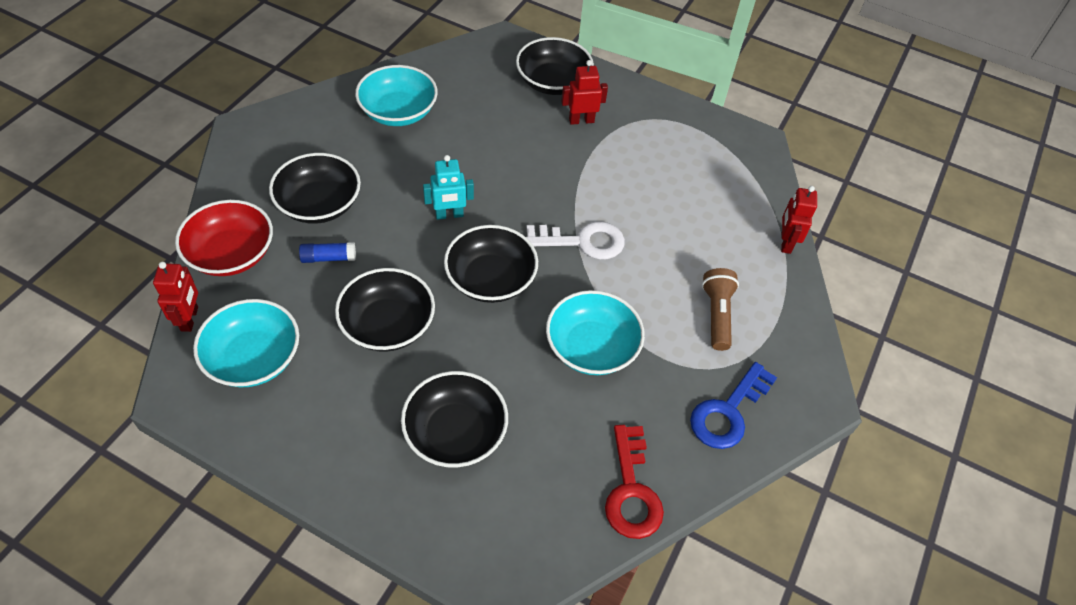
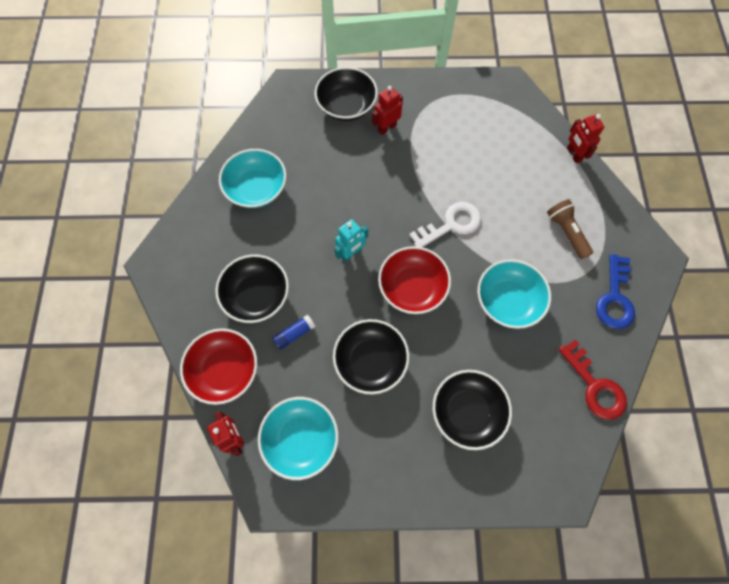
camera: 25 degrees left, 15 degrees up
(491, 279) = (412, 287): black bowl -> red bowl

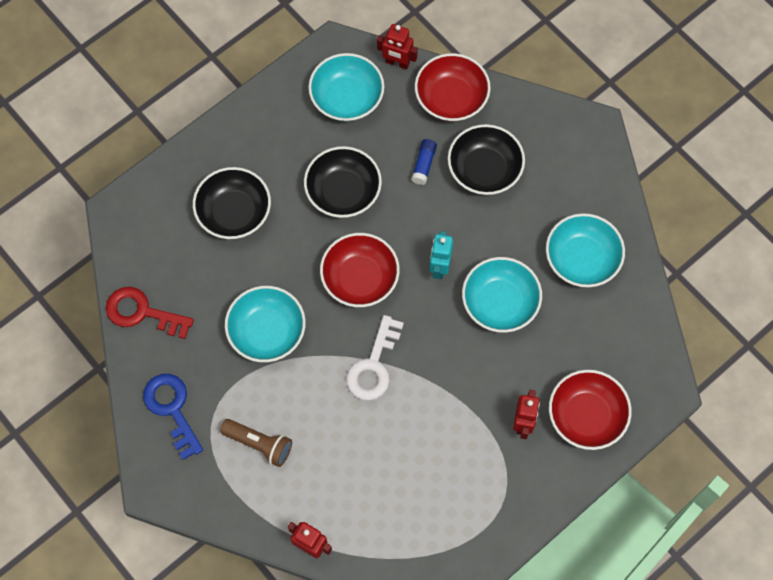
camera: 140 degrees right, 0 degrees up
(334, 202) = (500, 303): none -> turquoise bowl
(346, 106) = (586, 416): black bowl -> red bowl

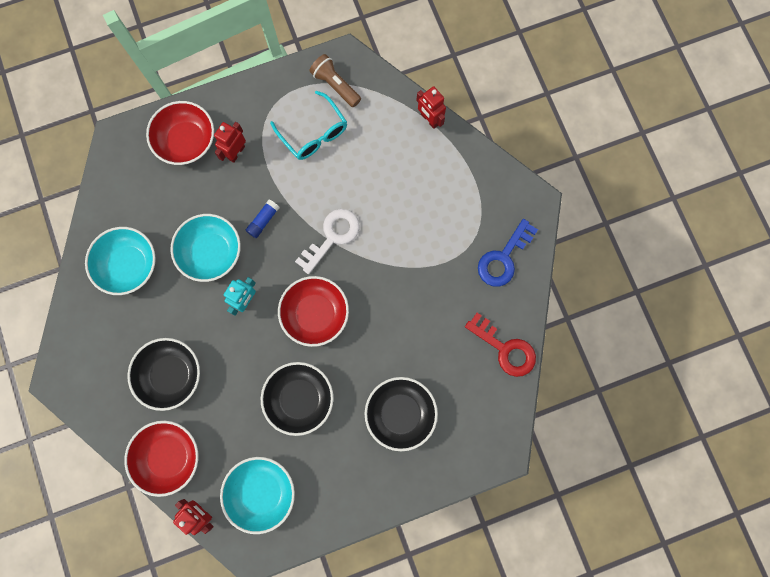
camera: 160 degrees left, 10 degrees up
(172, 409) = (503, 258): blue key -> blue key turned 45 degrees clockwise
(259, 444) = (443, 207): brown flashlight -> brown flashlight (335, 85)
(267, 331) = (407, 295): turquoise bowl -> none
(424, 164) = (220, 399): blue glue stick -> blue glue stick (263, 221)
(442, 478) = (314, 133): none -> turquoise glasses

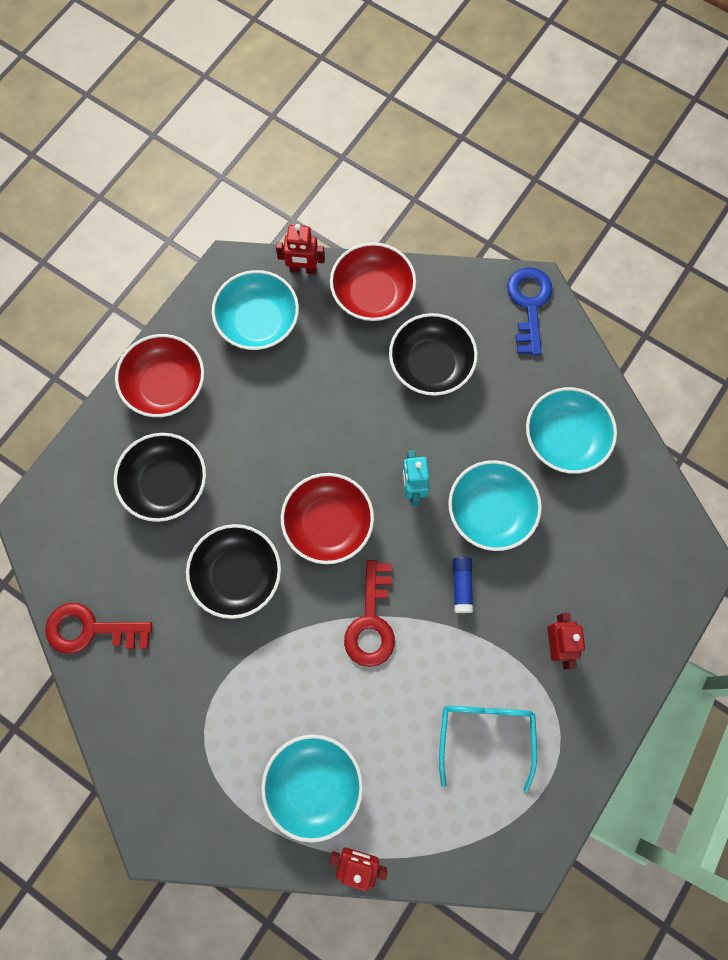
camera: 145 degrees right, 5 degrees down
(186, 141) = (622, 617): red bowl -> red bowl (166, 385)
(299, 398) = (283, 429): black bowl -> black bowl (238, 575)
(314, 133) = (485, 734): turquoise glasses -> turquoise glasses turned 75 degrees clockwise
(332, 236) = (371, 622): white key -> red key
(335, 85) = (506, 820): brown flashlight -> none
(427, 172) = (314, 784): none -> turquoise bowl
(503, 258) = (154, 737): blue key -> blue key (529, 304)

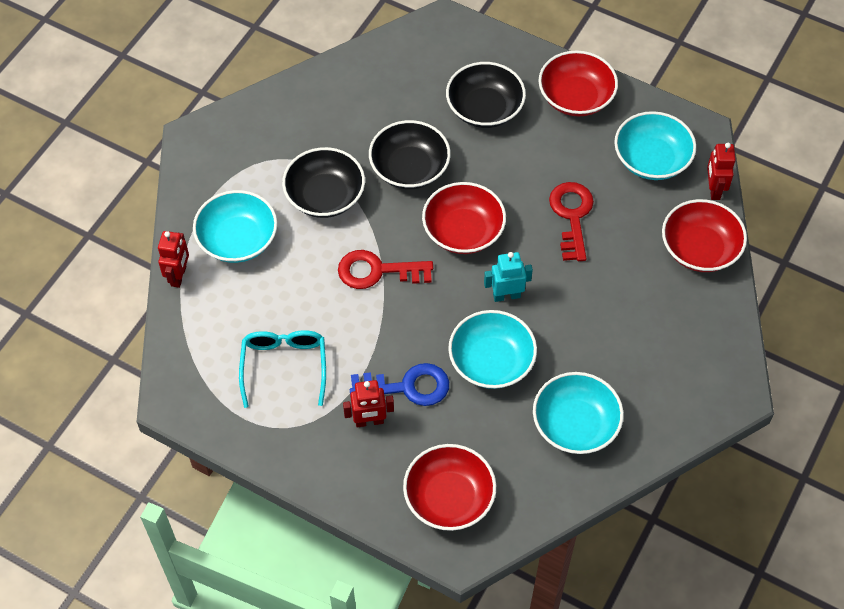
camera: 85 degrees right, 15 degrees down
(90, 629) = (354, 73): red key -> red key (572, 216)
(431, 365) = (634, 303): black bowl -> black bowl (325, 196)
(462, 586) = (417, 341): blue glue stick -> none
(485, 734) = (284, 366): turquoise glasses -> turquoise glasses turned 90 degrees counterclockwise
(529, 304) = (718, 388): blue key -> blue key (408, 386)
(642, 569) = (449, 498): none -> red bowl

